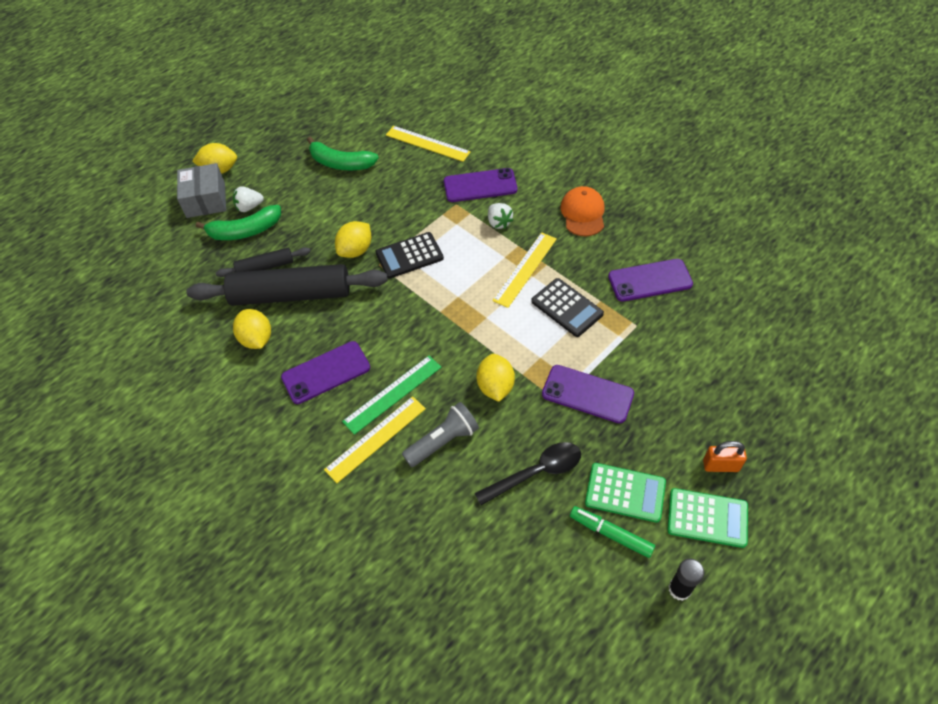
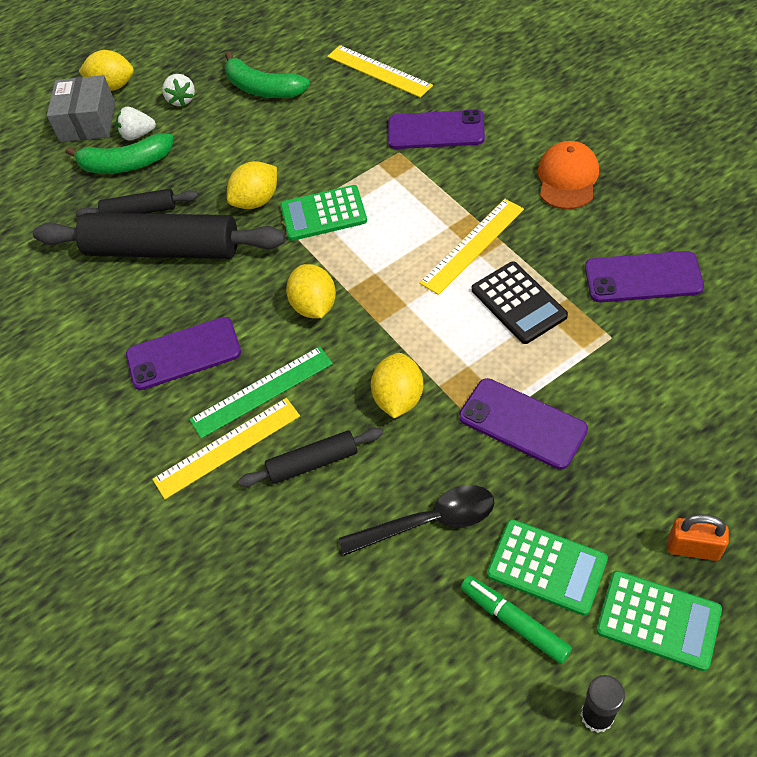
camera: 15 degrees right, 0 degrees up
(256, 339) = (108, 301): yellow lemon -> yellow lemon (314, 306)
(409, 256) = (323, 214): black calculator -> green calculator
(443, 441) = (313, 463): grey flashlight -> black rolling pin
(499, 222) = (450, 181): white strawberry -> white strawberry (181, 100)

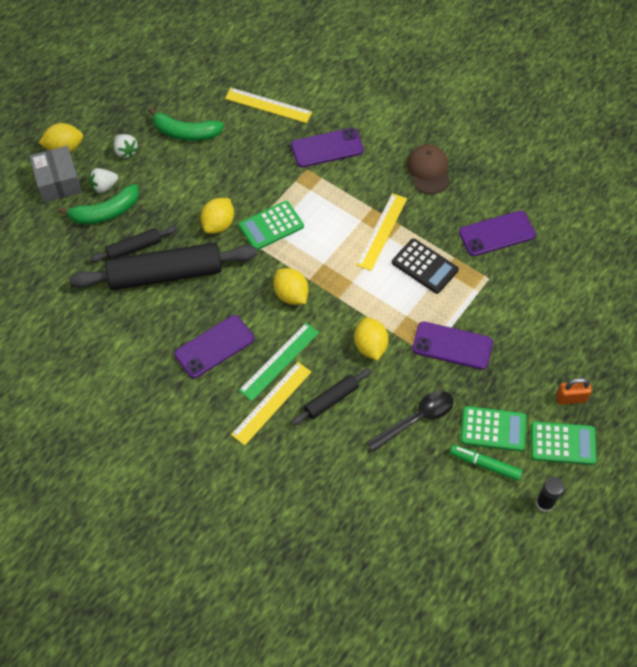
camera: 25 degrees left, 5 degrees up
(567, 178) = (428, 170): orange cap -> brown cap

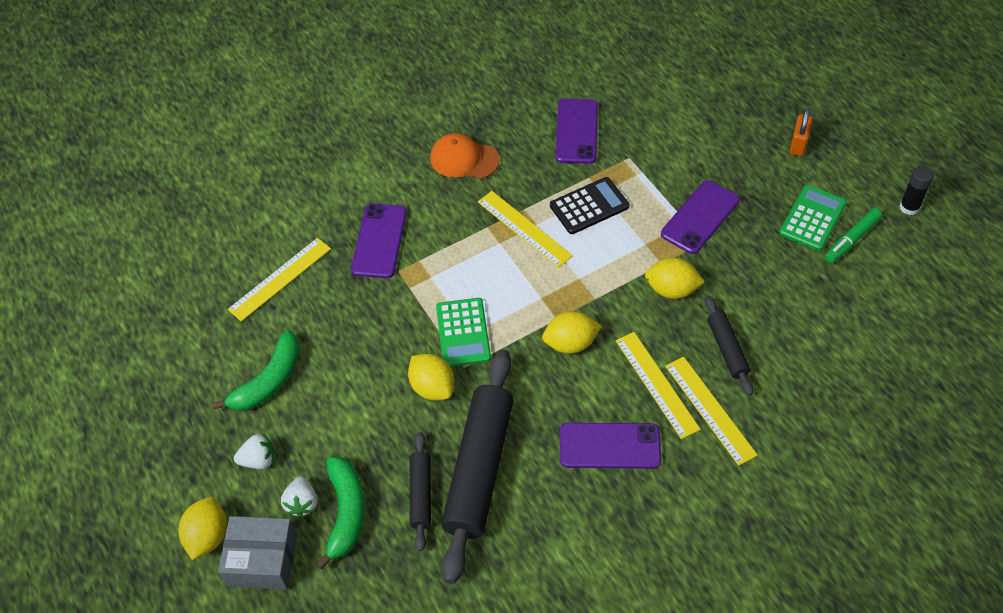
camera: 65 degrees left, 5 degrees down
(214, 346) = (609, 446): purple phone -> purple phone turned 75 degrees counterclockwise
(279, 361) = (656, 384): green ruler -> yellow ruler
(416, 419) = (779, 279): black spoon -> none
(428, 170) = (464, 159): brown cap -> orange cap
(562, 443) = (847, 169): green calculator -> none

